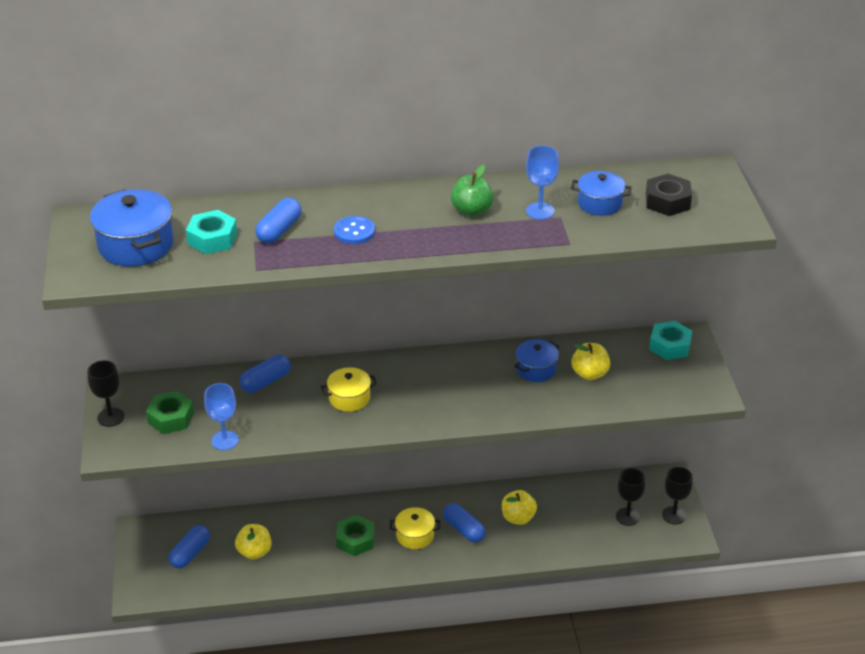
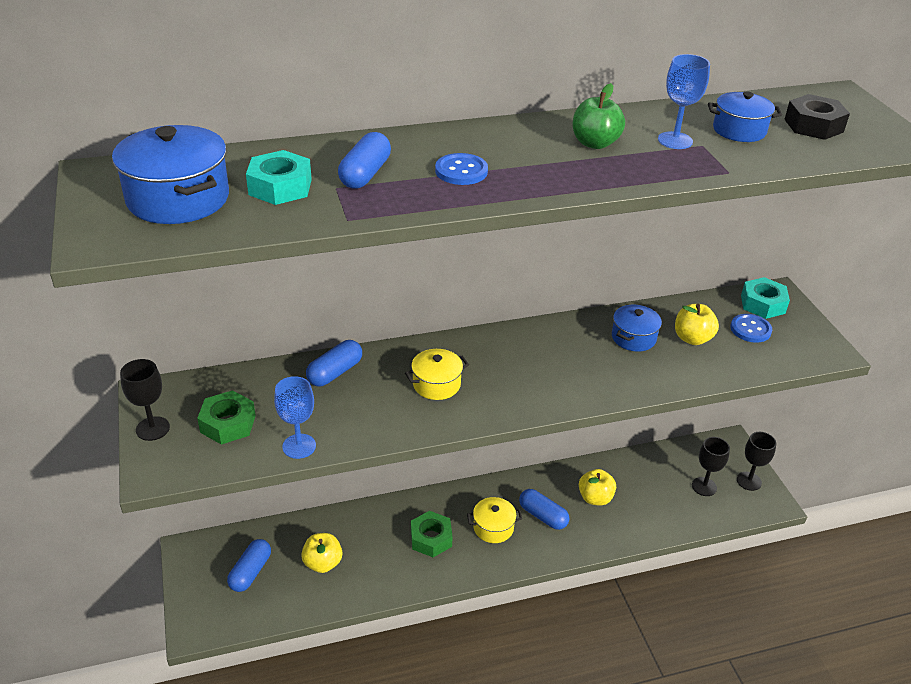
camera: 10 degrees left, 0 degrees up
(647, 369) = (750, 329): none -> blue button

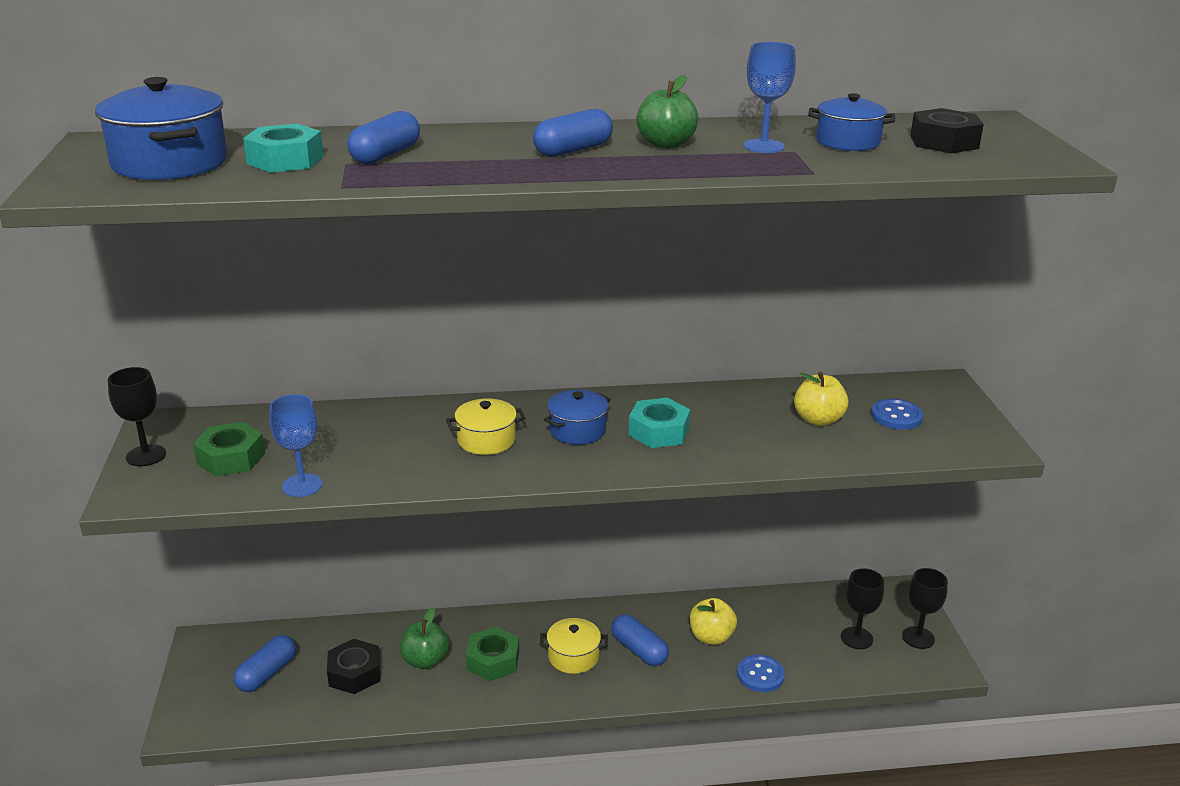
camera: 10 degrees right, 10 degrees down
(323, 563) = (354, 673): yellow apple -> black nut
(335, 372) = (373, 420): blue capsule -> blue capsule (573, 150)
(377, 545) = (425, 660): none -> green apple
(461, 171) = (495, 158): blue button -> blue button (760, 675)
(633, 338) = (744, 414): blue pot -> blue pot (577, 430)
(763, 304) = (921, 392): turquoise nut -> turquoise nut (659, 431)

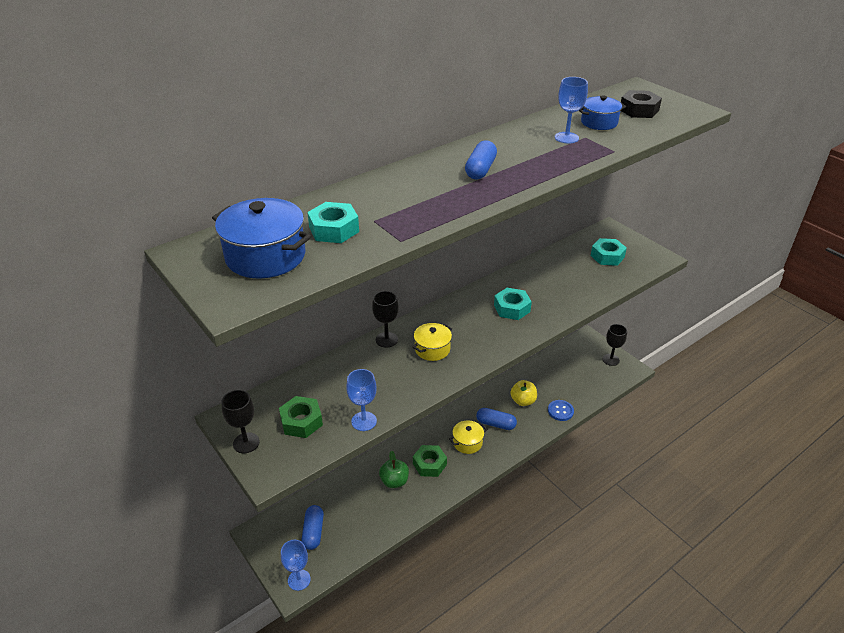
camera: 30 degrees left, 10 degrees up
(197, 721) = (299, 580): none -> blue goblet
(354, 673) = (363, 507): black nut -> none
(385, 155) = (386, 206): blue capsule -> none
(577, 430) = (472, 324): blue pot -> none
(665, 144) = (519, 150): green apple -> none
(818, 419) = (576, 272): yellow apple -> none
(856, 638) = (586, 372): black goblet -> black goblet (386, 340)
(896, 416) = (607, 256): blue button -> turquoise nut

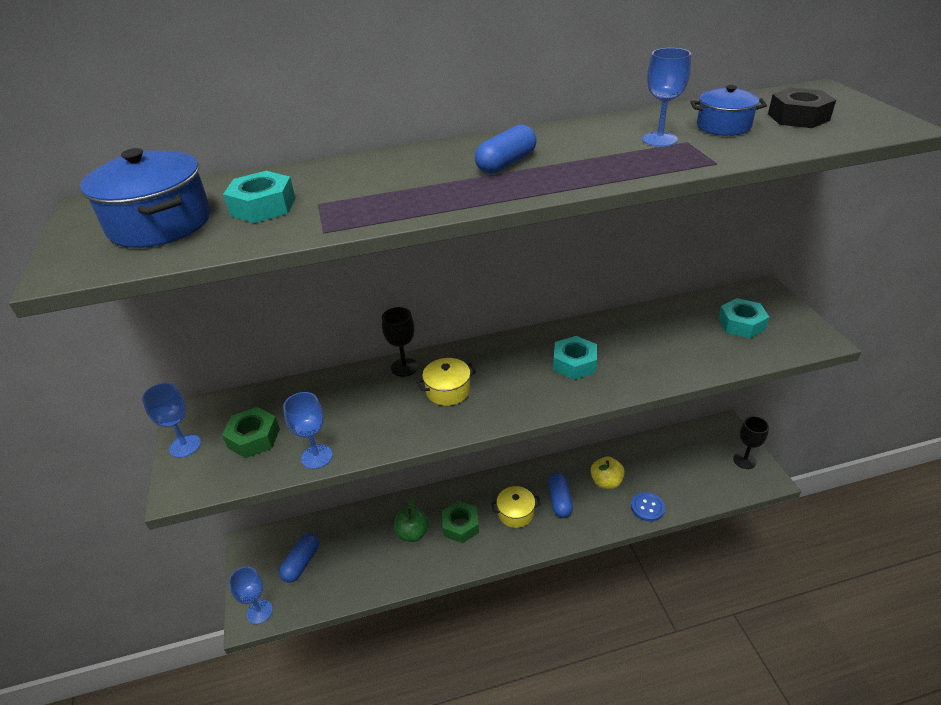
camera: 25 degrees right, 0 degrees up
(246, 443) = (185, 446): black goblet -> blue goblet
(496, 424) = (560, 500): blue capsule -> blue capsule turned 45 degrees clockwise

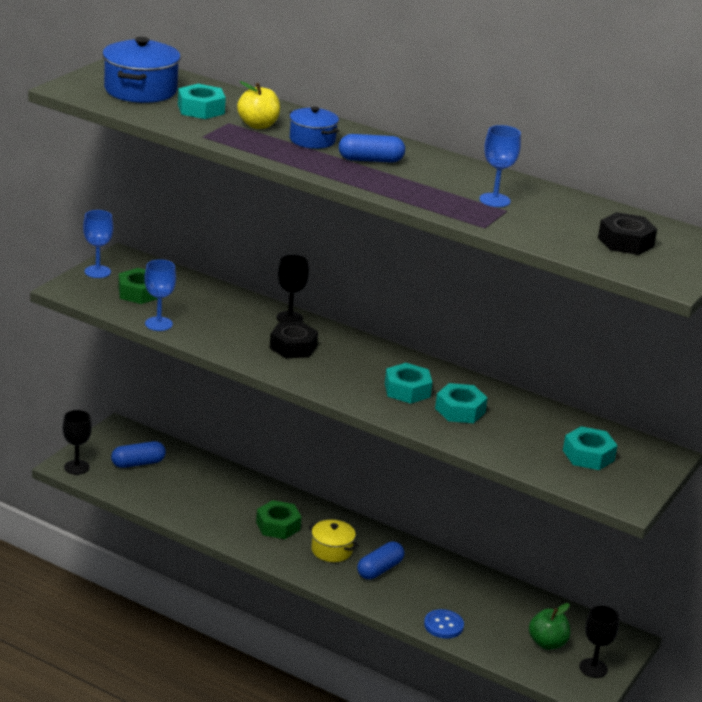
camera: 40 degrees right, 10 degrees down
(259, 612) = (76, 467): blue goblet -> black goblet
(412, 533) = (237, 504): green apple -> green apple (547, 643)
(448, 391) = (293, 347): yellow pot -> black nut
(606, 482) = (439, 588): yellow apple -> yellow apple (258, 125)
(628, 352) = (460, 410): none -> turquoise nut
(723, 126) = (558, 218): blue pot -> blue pot (312, 140)

